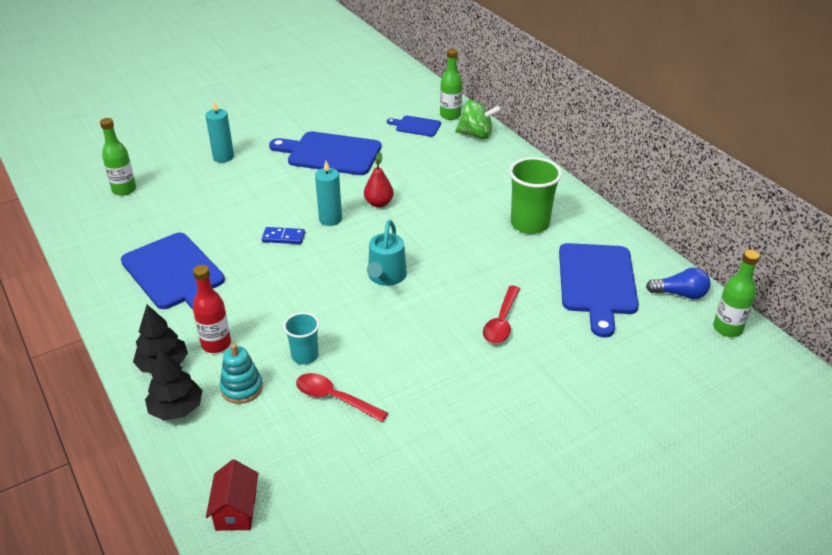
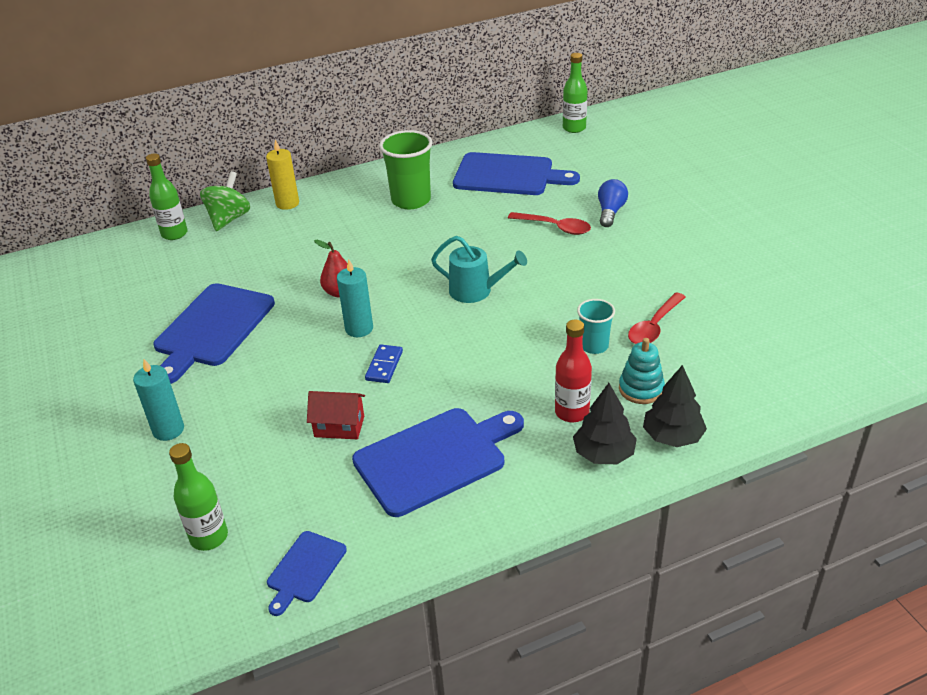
camera: 80 degrees left, 0 degrees up
(236, 510) = (797, 385): red house -> red house (339, 426)
(416, 126) = (184, 259): blue cutting board -> blue cutting board (305, 569)
(507, 158) = (287, 203): none -> yellow candle
(680, 294) = (529, 141): blue light bulb -> blue light bulb (610, 212)

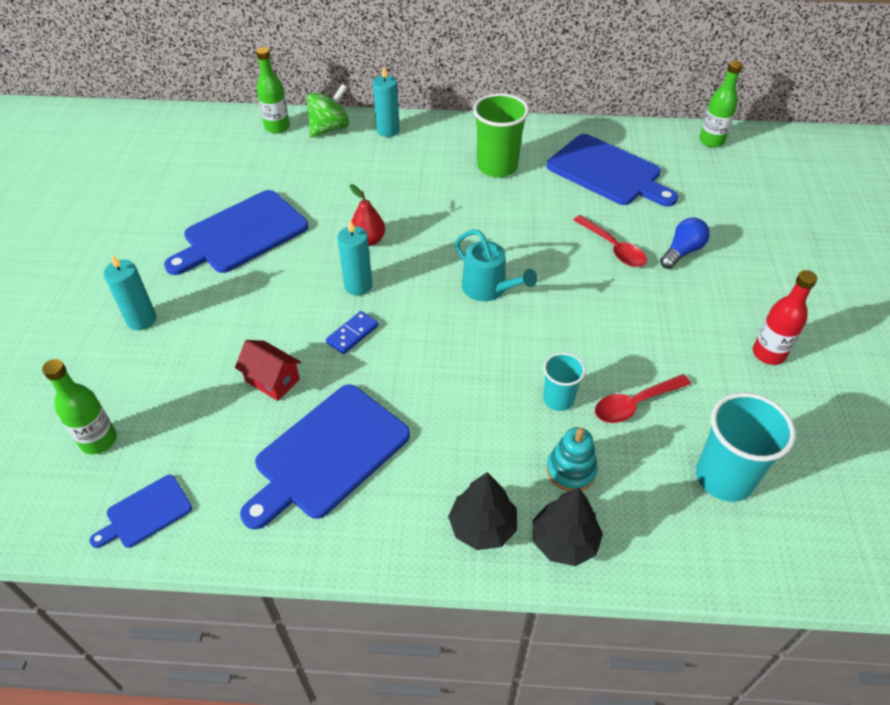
camera: 25 degrees right, 10 degrees up
(287, 203) = (388, 130): yellow candle -> turquoise candle
(435, 458) = (328, 454): blue cutting board -> blue cutting board turned 135 degrees clockwise
(572, 412) = (485, 464): red bottle -> red bottle (768, 354)
(754, 348) = (724, 478): none -> turquoise cup

